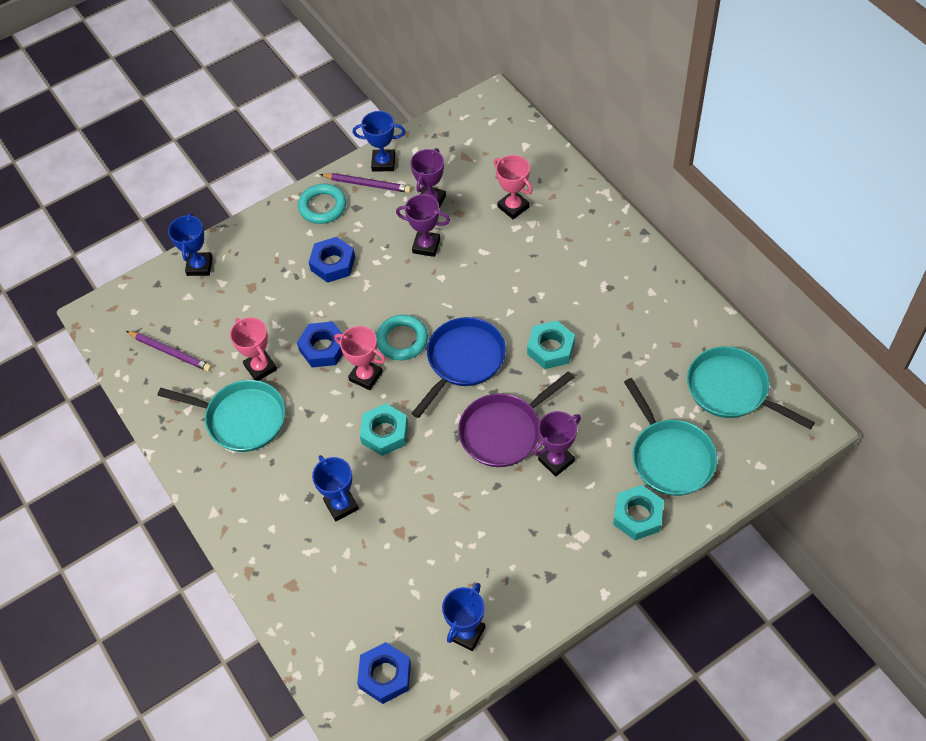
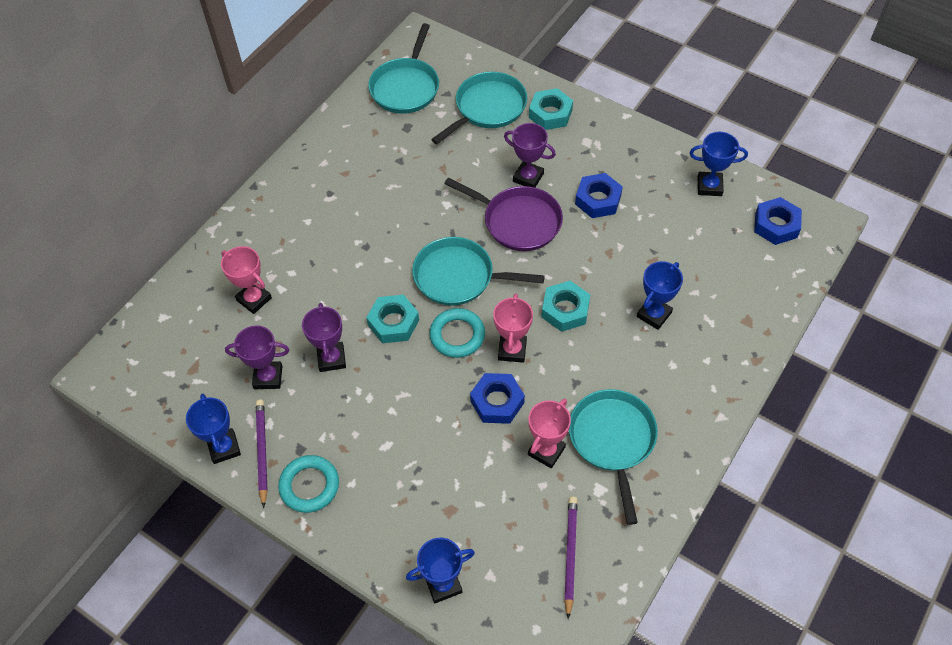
camera: 115 degrees left, 0 degrees up
(333, 263) = (387, 439): blue nut -> blue nut (598, 200)
(463, 360) = (458, 277): blue pan -> turquoise pan
(513, 207) = (254, 299): pink trophy -> pink trophy turned 75 degrees counterclockwise
(551, 348) = (416, 215): turquoise nut -> turquoise nut (393, 322)

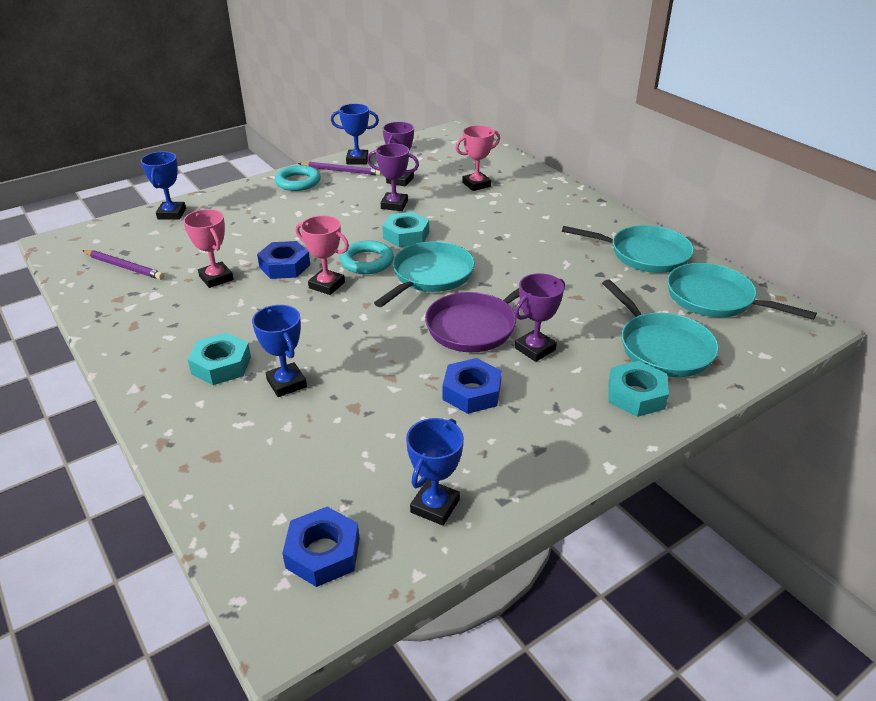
camera: 110 degrees right, 20 degrees down
(565, 310) = (343, 326): turquoise nut -> turquoise nut (221, 365)
(612, 440) = (186, 314): turquoise pan -> turquoise pan (644, 254)

